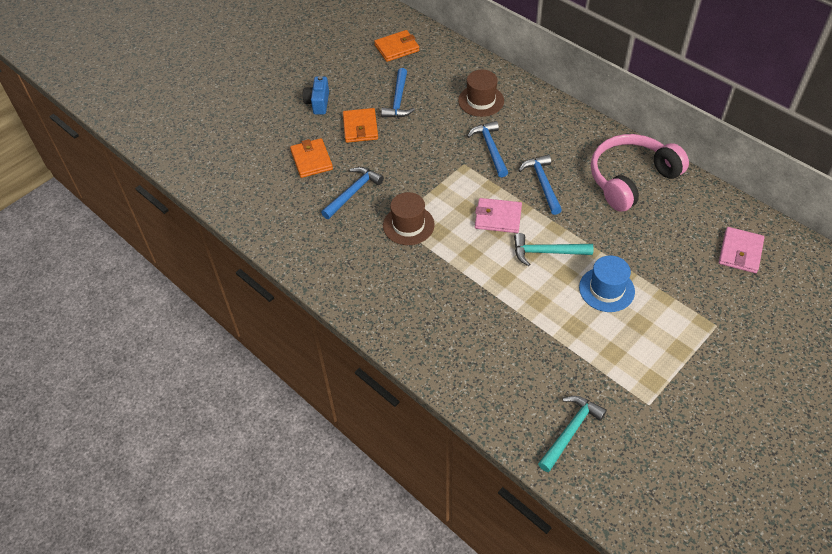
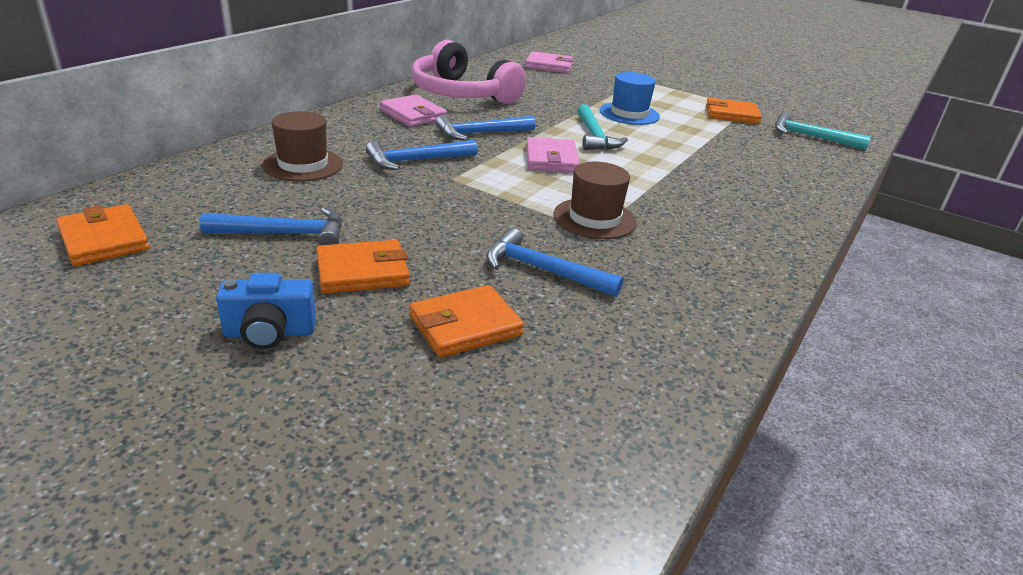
camera: 105 degrees left, 20 degrees down
(575, 149) = (413, 115): none -> pink wallet
(622, 379) = (731, 115): none -> orange wallet

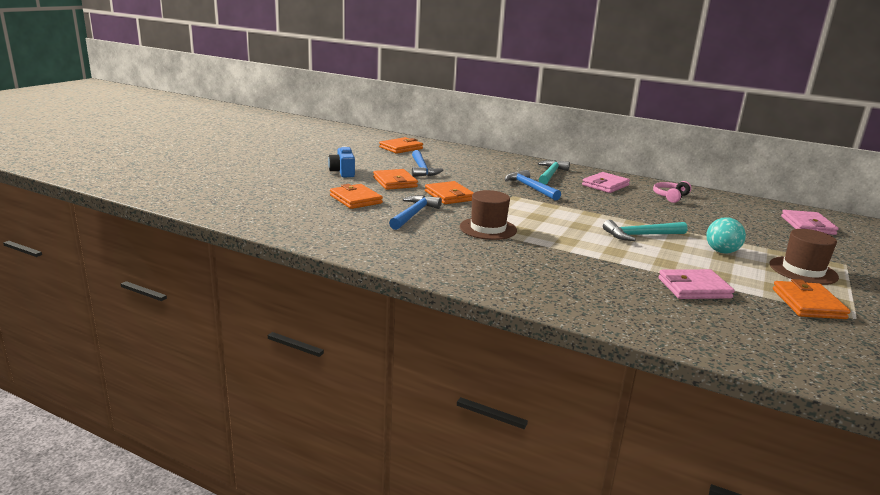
camera: 85 degrees right, 10 degrees down
(303, 165) = (499, 167): brown hat -> brown hat (803, 270)
(449, 227) = (449, 196): none -> orange wallet
(462, 94) = (670, 196): pink headphones -> pink headphones, size x0.44
(480, 133) = (596, 202): blue hammer -> none
(551, 159) = (574, 220): pink wallet -> pink wallet (694, 288)
(629, 114) = (721, 252): blue hat -> turquoise ball
(811, 137) = (804, 346): turquoise hammer -> turquoise hammer (550, 174)

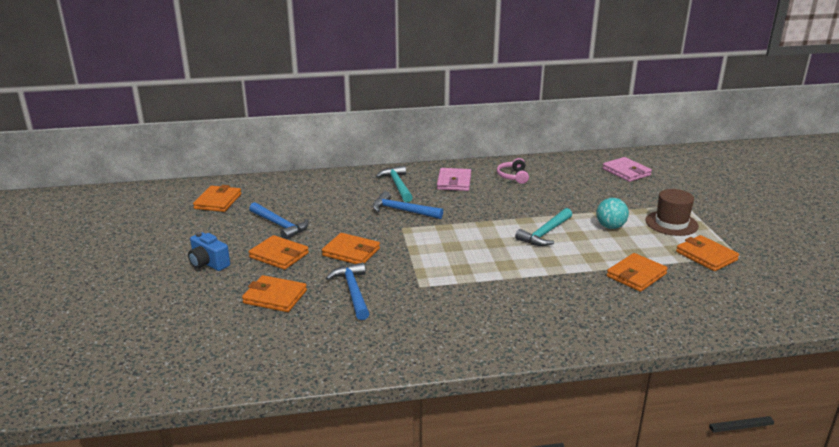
camera: 35 degrees left, 5 degrees up
(488, 228) = (434, 280): brown hat -> none
(694, 288) = (636, 275): pink wallet -> orange wallet

